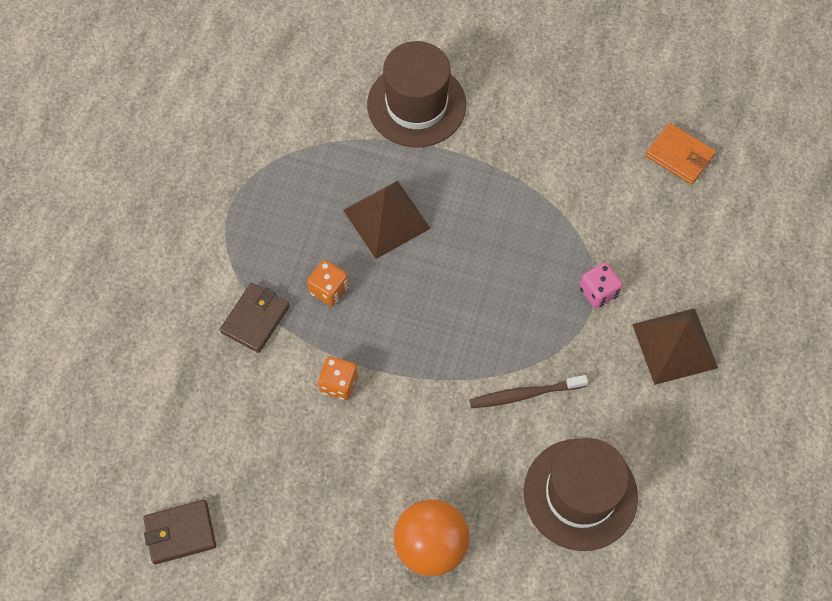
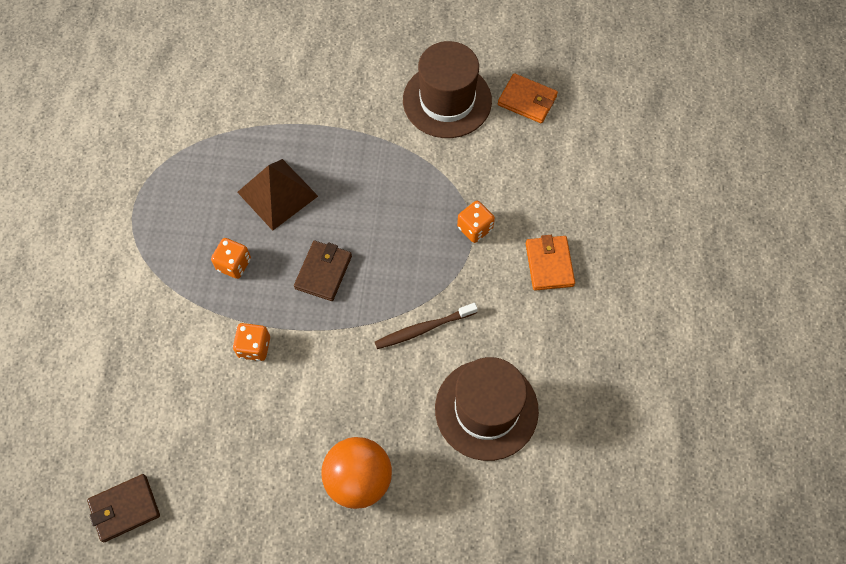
camera: 10 degrees left, 0 degrees up
(255, 319) = (170, 301): brown wallet -> brown wallet (323, 272)
(416, 105) = (290, 91): brown hat -> brown hat (447, 100)
(598, 292) = (475, 228): pink dice -> orange dice
(675, 346) = (549, 264): brown pyramid -> orange wallet

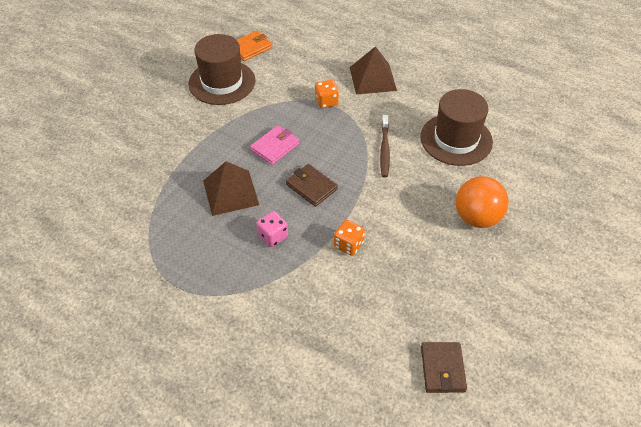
camera: 65 degrees left, 15 degrees down
(234, 264) = (273, 236): orange dice -> pink dice
(368, 206) = (275, 147): none -> pink wallet
(549, 264) = (372, 78): orange wallet -> brown pyramid

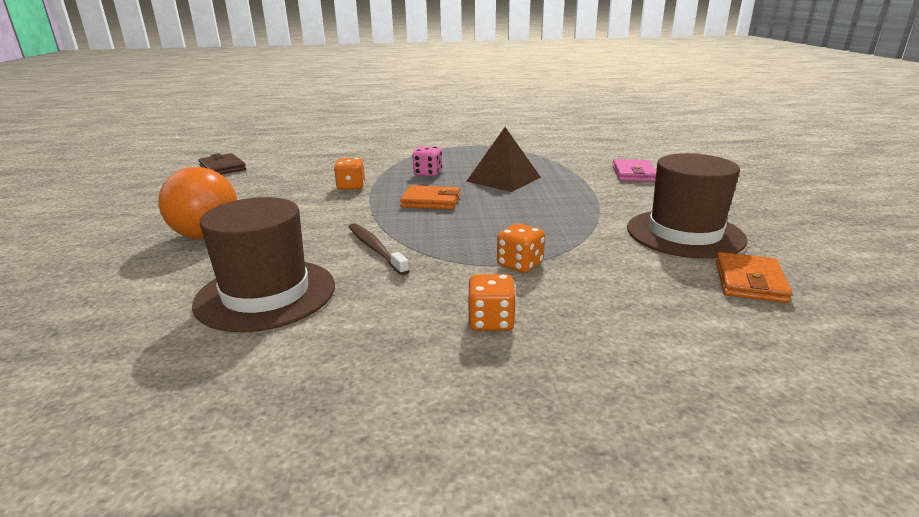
camera: 145 degrees right, 25 degrees down
(275, 147) = (514, 211): pink wallet -> pink wallet (634, 174)
(311, 187) = (431, 201): brown wallet -> orange wallet
(372, 78) = (491, 321): brown pyramid -> orange dice

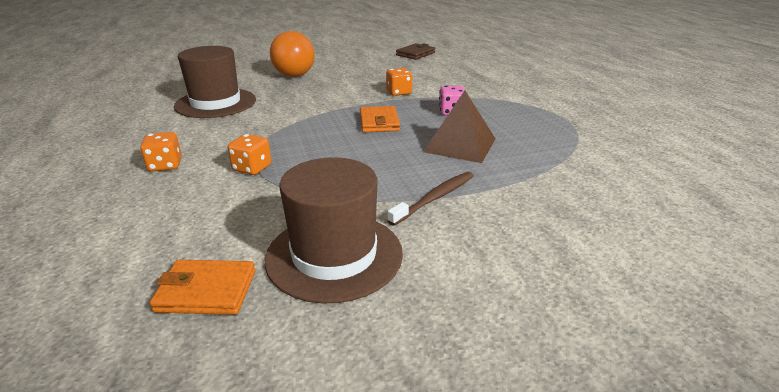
camera: 75 degrees right, 5 degrees up
(375, 249) = (279, 118): brown toothbrush -> brown toothbrush (435, 198)
(634, 174) = (545, 224): pink wallet -> none

